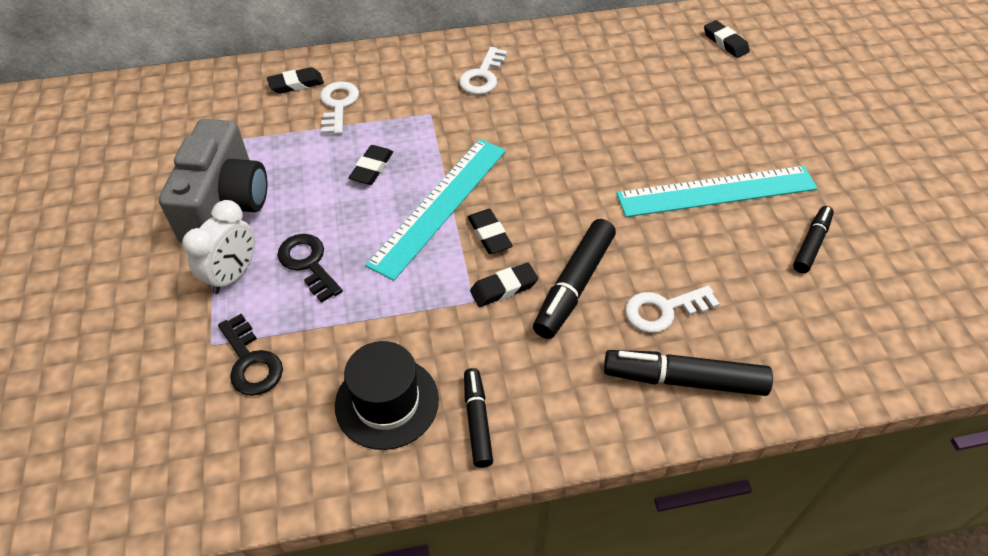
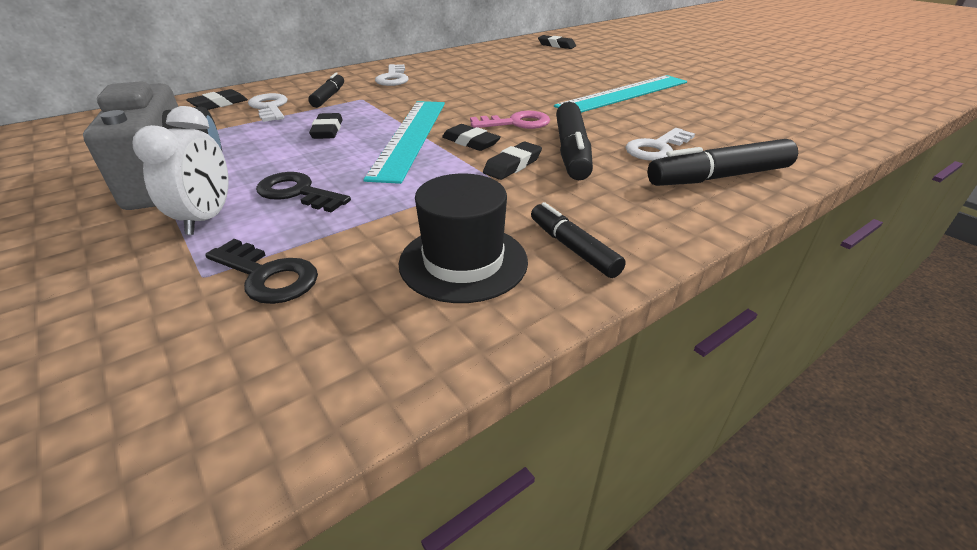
camera: 25 degrees left, 15 degrees down
(555, 214) = (516, 123): none -> pink key
(811, 244) = (715, 102): black marker -> black marker (328, 97)

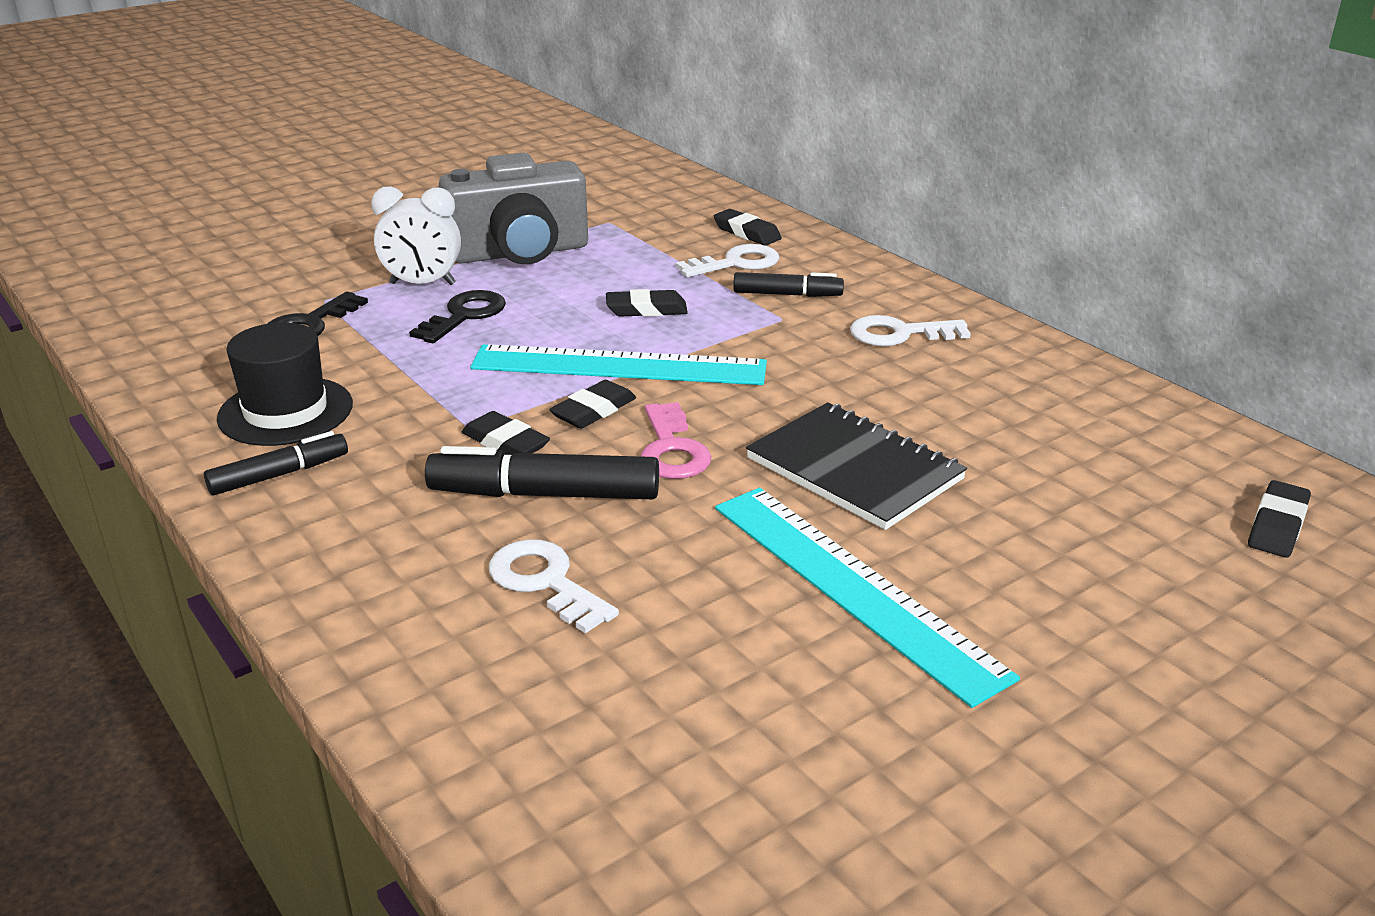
camera: 90 degrees right, 5 degrees down
(530, 90) = (854, 469): none -> black notebook
(719, 177) = (417, 627): black marker -> none

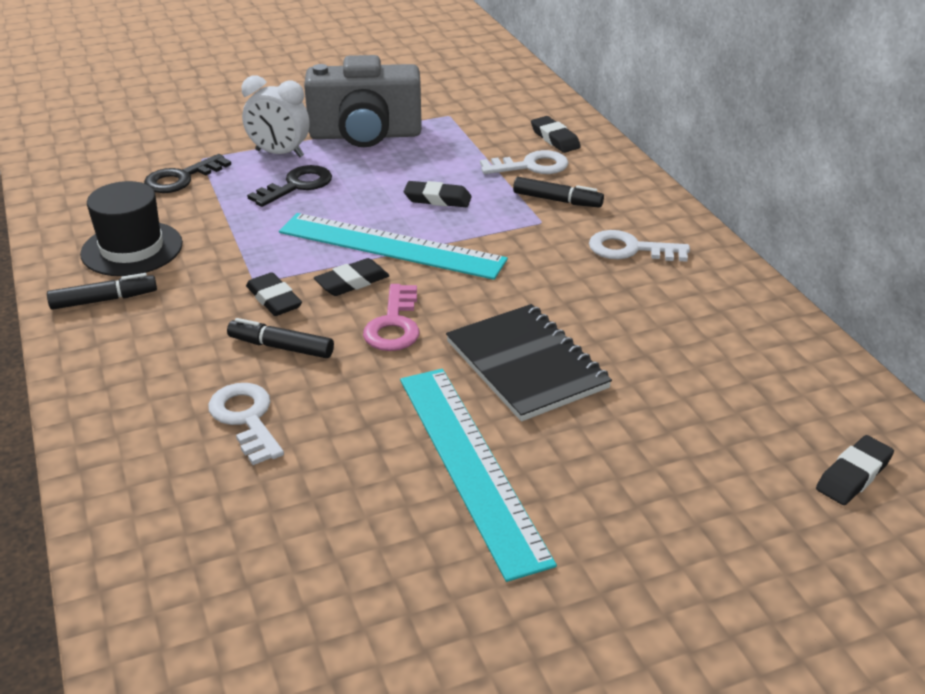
camera: 15 degrees right, 5 degrees up
(545, 494) = (281, 347): black marker -> black marker, size x0.62

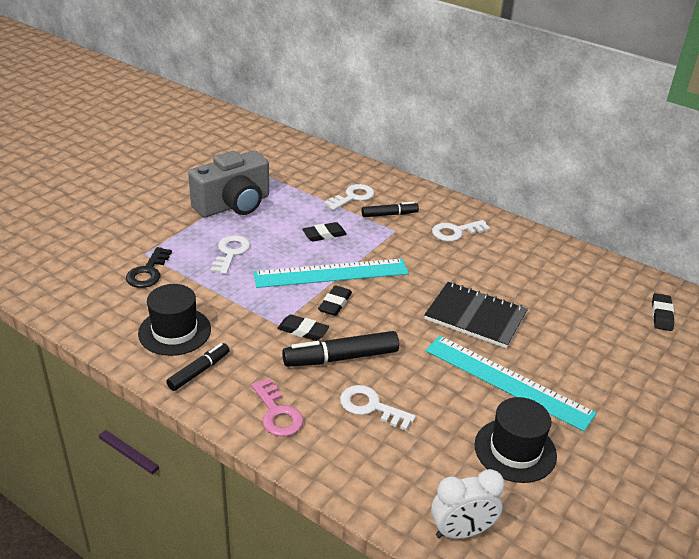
camera: 35 degrees left, 0 degrees up
(279, 153) = (193, 234): white clock -> white clock (461, 532)
(281, 347) = (341, 358): black marker -> black marker, size x1.62
(297, 186) = (230, 253): black key -> white key
(370, 558) = (515, 450): none -> black hat
(394, 325) = (386, 320): pink key -> pink key (277, 413)
(555, 138) = (347, 175): black eraser -> none

